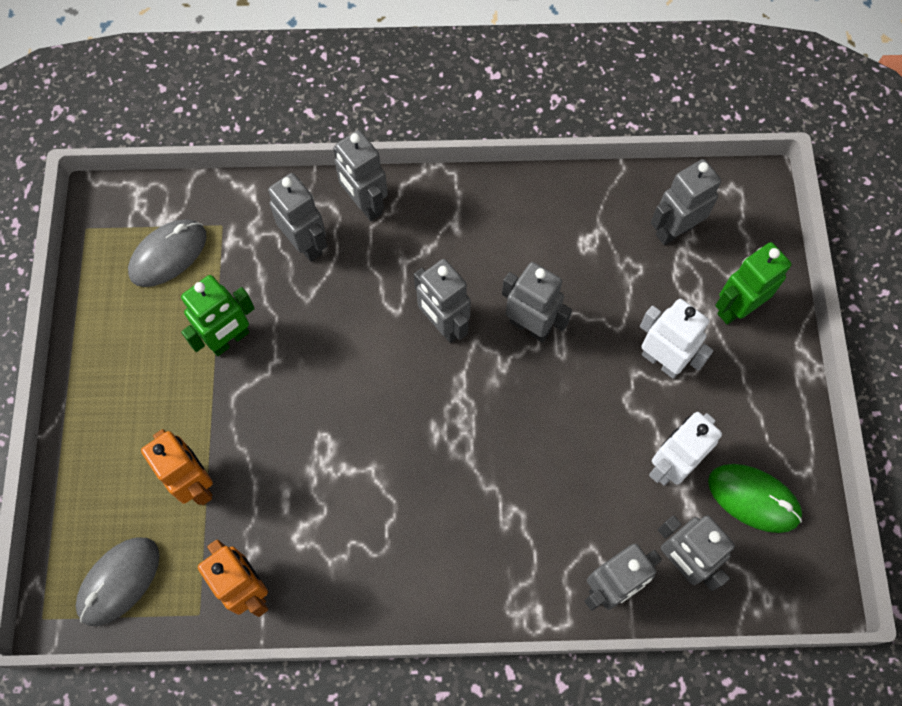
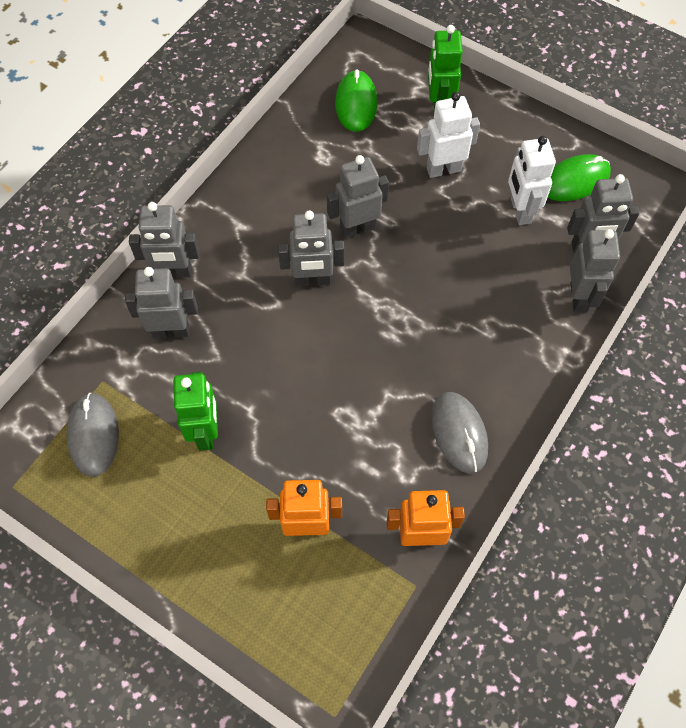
camera: 55 degrees left, 5 degrees down
(119, 581) = (346, 633): grey mouse -> grey mouse (459, 433)
(674, 230) = (356, 104): grey robot -> green mouse

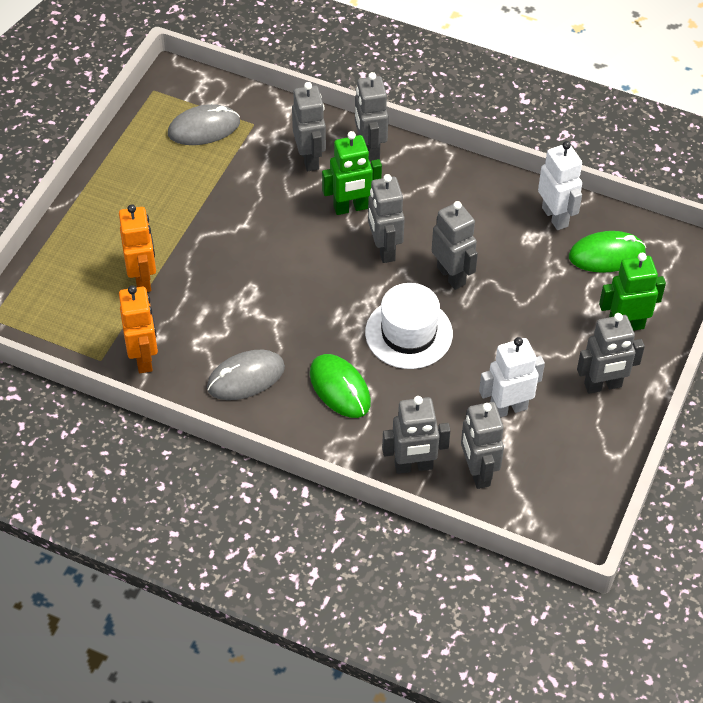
camera: 80 degrees right, 10 degrees down
(206, 432) = (218, 199): green robot -> green robot (351, 208)
(422, 276) = (408, 333): none -> white hat
(443, 169) = (543, 337): white robot -> white robot (555, 217)
(502, 136) = (603, 385): none -> grey robot
(575, 181) = (561, 456): green mouse -> green mouse (340, 388)

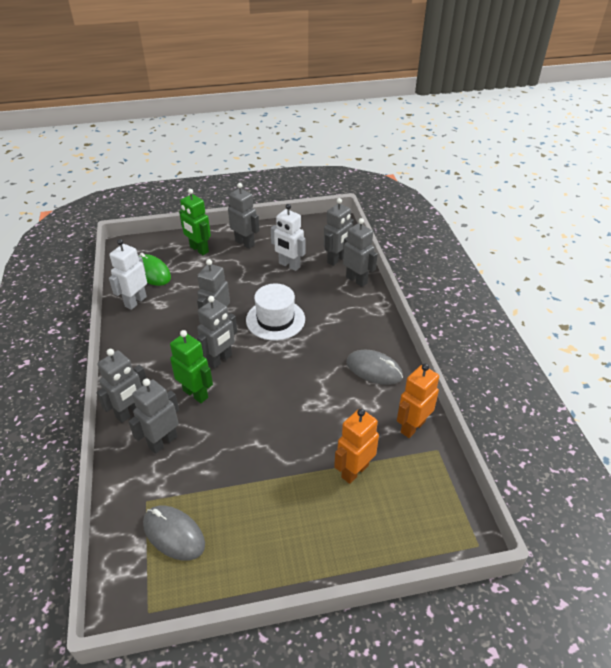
camera: 125 degrees left, 10 degrees down
(340, 388) = (339, 327): green mouse -> none

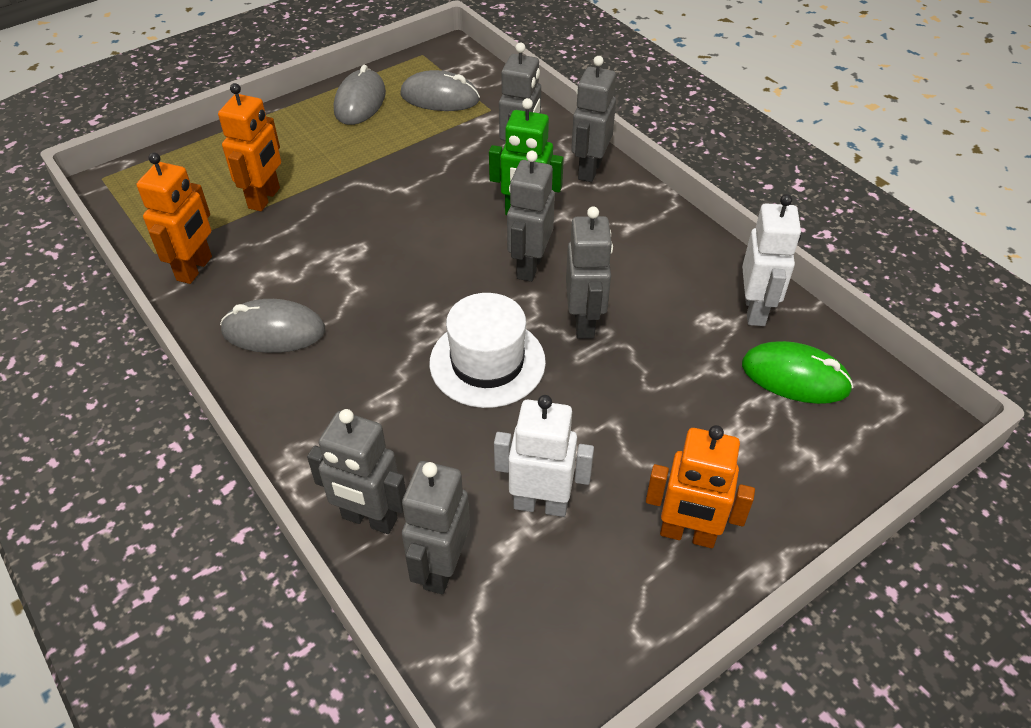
camera: 155 degrees right, 5 degrees up
(199, 249) = (768, 471): green robot -> none
(241, 558) = (360, 102): none -> grey mouse
(245, 243) = (687, 534): grey robot -> orange robot

